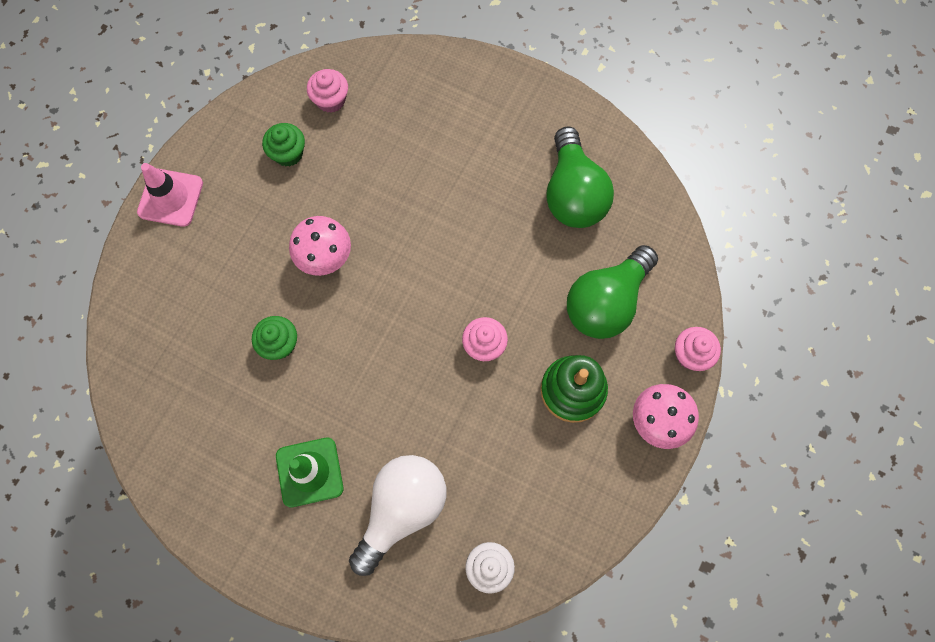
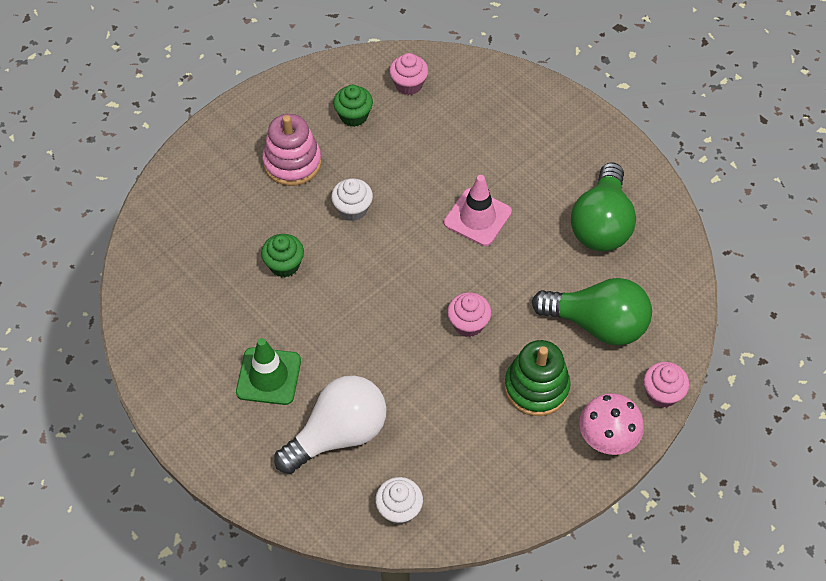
camera: 20 degrees right, 15 degrees down
(170, 198) = (237, 121): pink traffic cone -> pink traffic cone (477, 217)
(245, 226) = (292, 162): none -> pink stacking toy
(325, 258) = (353, 209): pink mushroom -> white cupcake
(606, 302) = (597, 324): green light bulb -> green light bulb turned 135 degrees counterclockwise

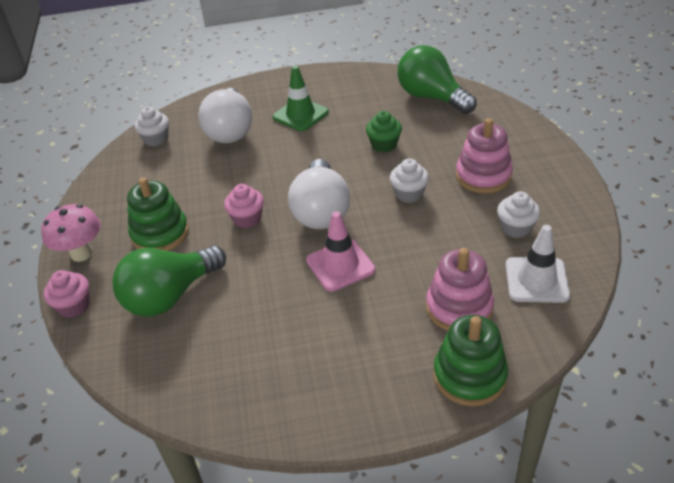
camera: 125 degrees right, 15 degrees down
(353, 116) = (516, 228): green cupcake -> white cupcake
(408, 84) = (536, 280): pink cupcake -> white traffic cone
(419, 267) = (321, 211): none -> white light bulb
(470, 120) = (459, 308): none -> pink stacking toy
(529, 92) = (469, 376): none -> green stacking toy
(601, 224) = (259, 352): green light bulb -> green light bulb (431, 97)

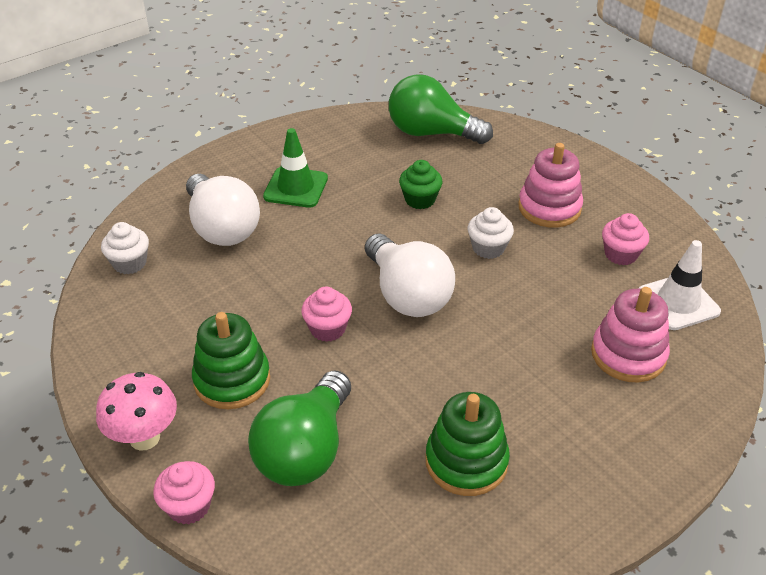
camera: 30 degrees left, 0 degrees up
(340, 265) = (475, 349): pink traffic cone -> none
(469, 376) = (688, 420): green stacking toy -> green stacking toy (466, 461)
(516, 228) = (620, 254): white cupcake -> pink cupcake

